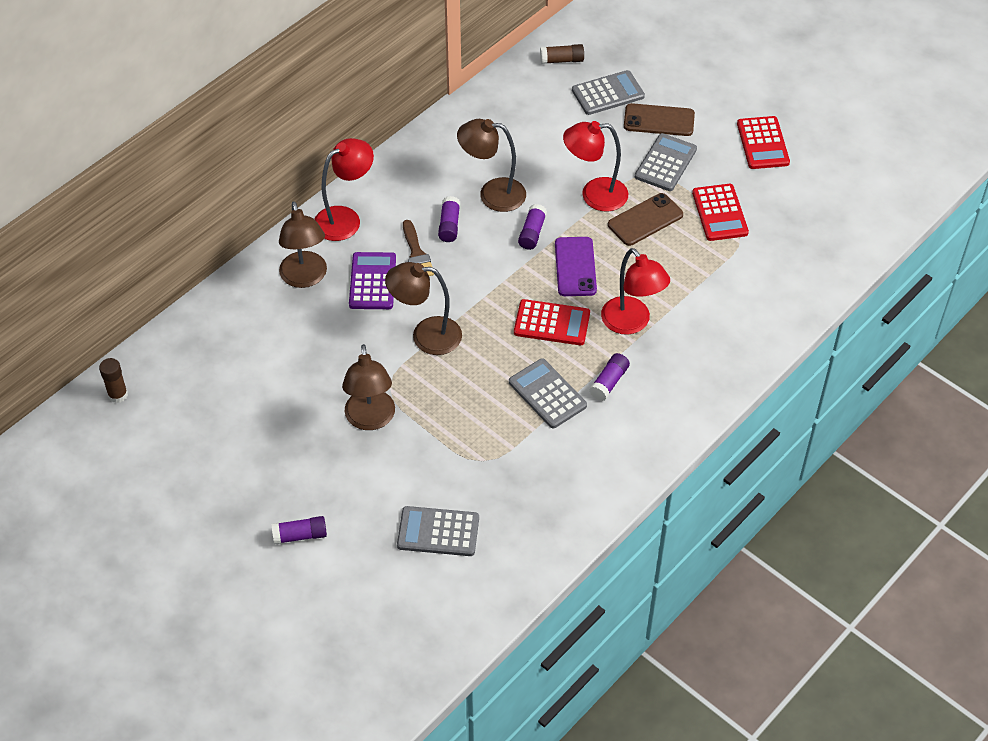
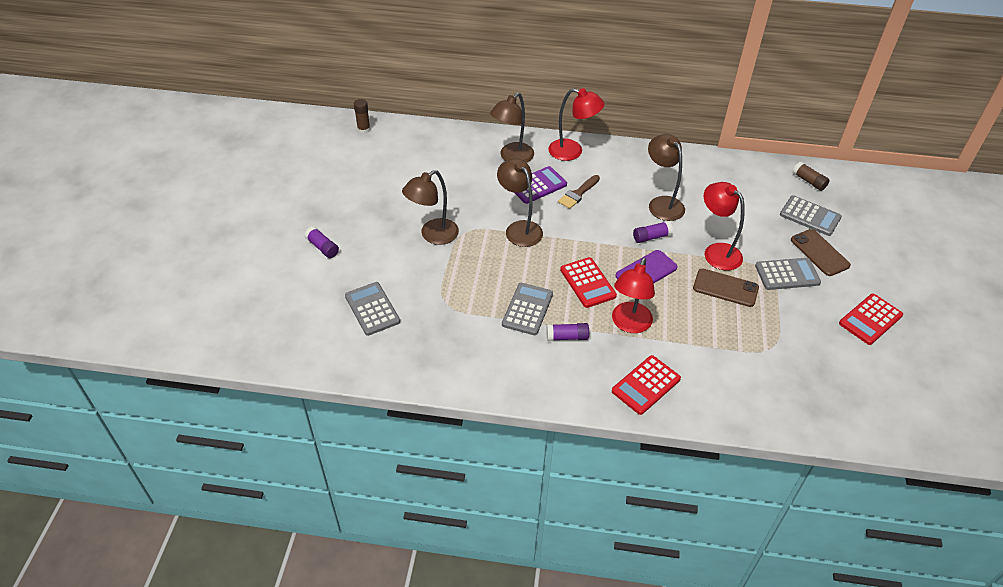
camera: 55 degrees right, 5 degrees down
(449, 225) = (615, 196): purple glue stick -> none
(720, 213) = (778, 326): red calculator -> red calculator (646, 385)

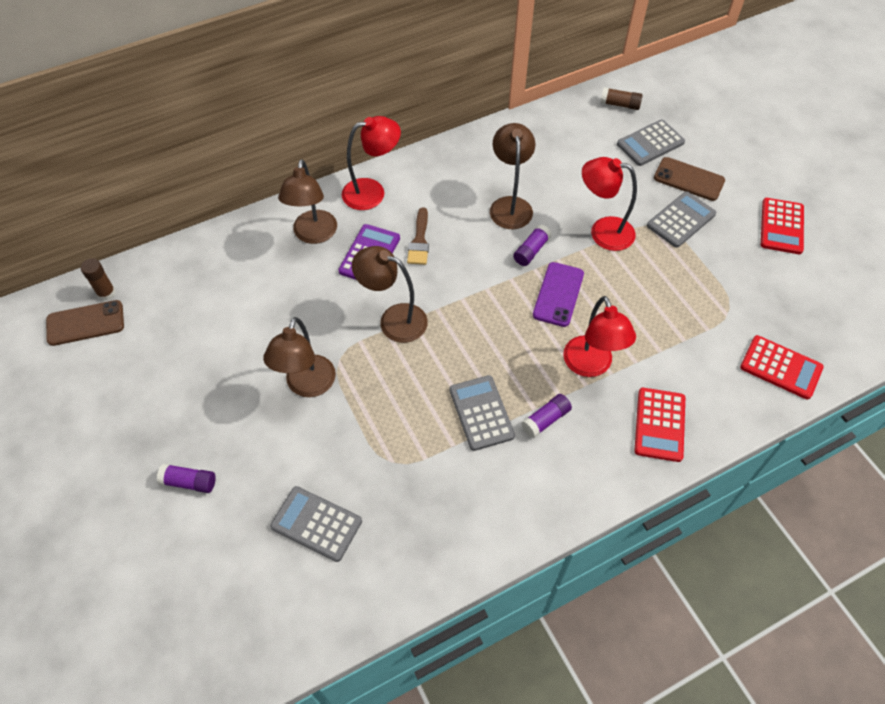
camera: 35 degrees left, 10 degrees up
(587, 283) = (514, 342): red calculator -> red calculator (781, 367)
(662, 203) = (510, 205): brown lamp -> brown lamp turned 60 degrees clockwise
(725, 288) = (642, 268): brown phone -> brown phone (85, 323)
(810, 216) = (650, 143): grey calculator -> grey calculator turned 150 degrees clockwise

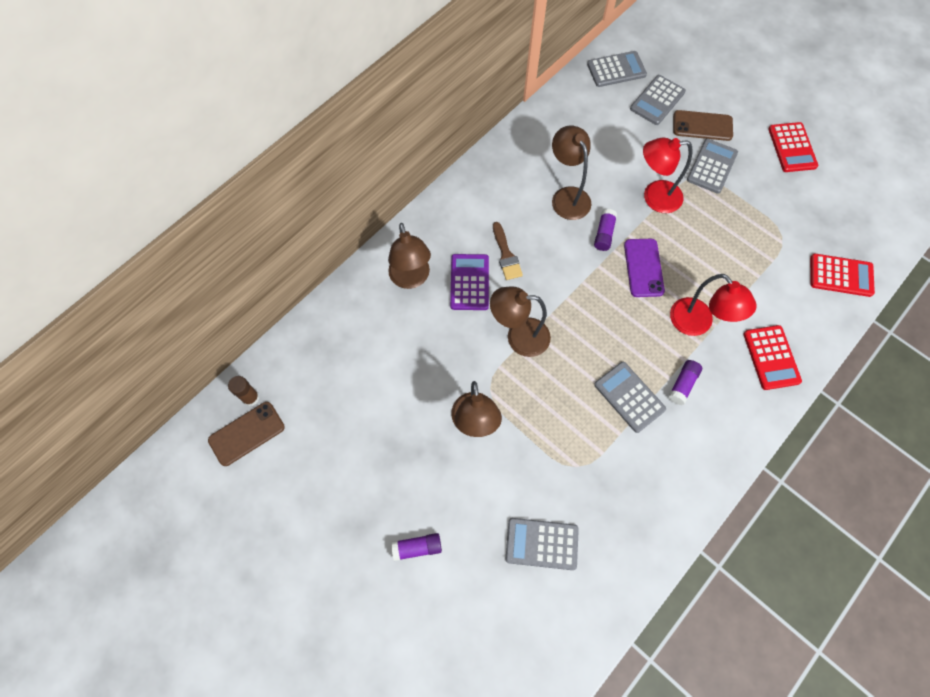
camera: 20 degrees left, 10 degrees up
(372, 192) = (443, 220): red lamp -> none
(619, 104) = (616, 69): brown glue stick -> grey calculator

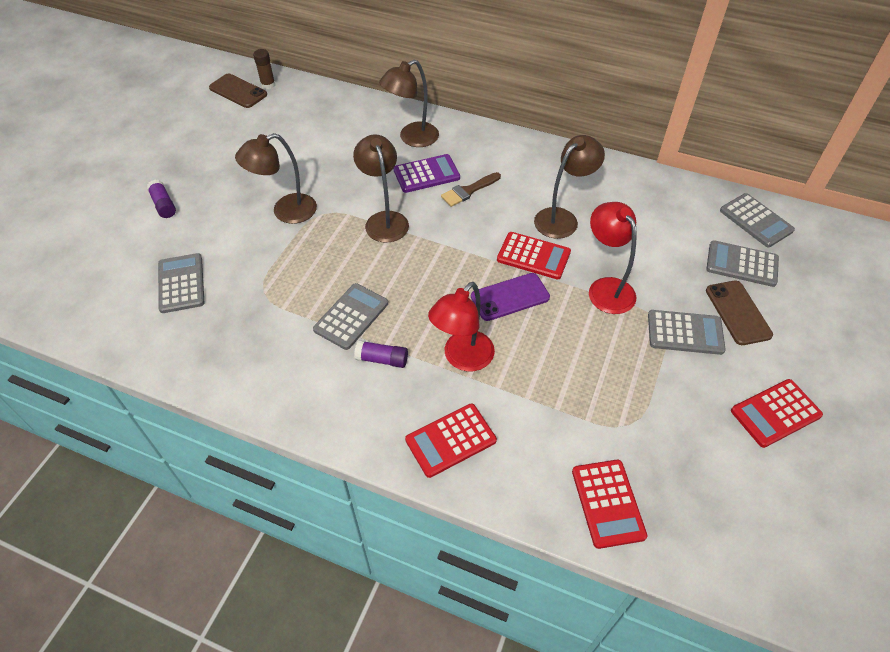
camera: 70 degrees right, 15 degrees down
(604, 234) = (533, 256): purple glue stick -> red calculator

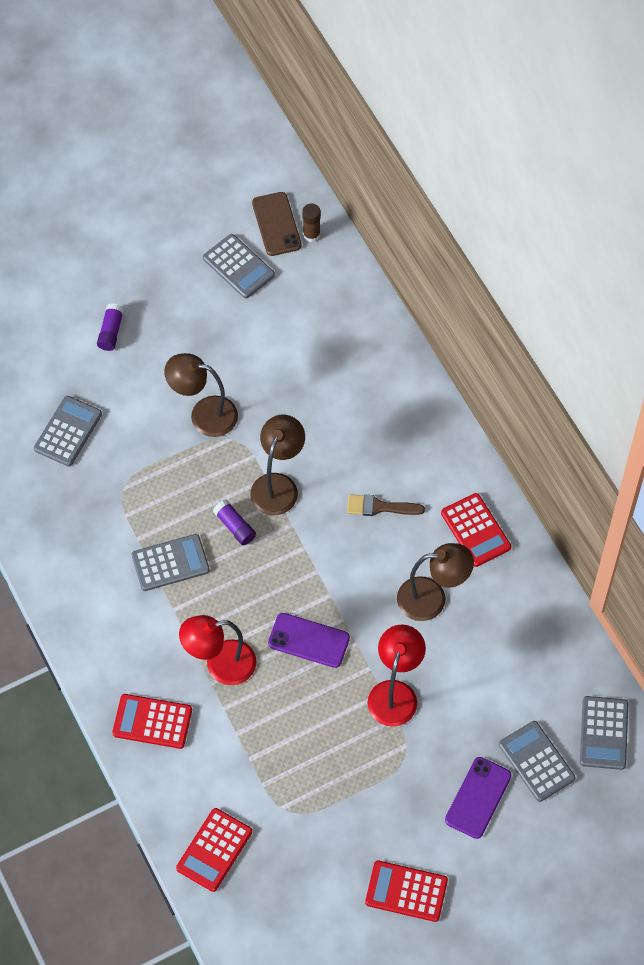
camera: 40 degrees right, 10 degrees up
(382, 359) = (161, 619): purple glue stick -> purple glue stick (234, 526)
(412, 138) = (386, 406): brown lamp -> none
(426, 174) = (360, 460): purple calculator -> none
(533, 256) = (367, 617): red calculator -> red calculator (475, 530)
(685, 333) = (414, 779): grey calculator -> grey calculator (238, 267)
(738, 312) = (478, 798): brown phone -> purple phone

